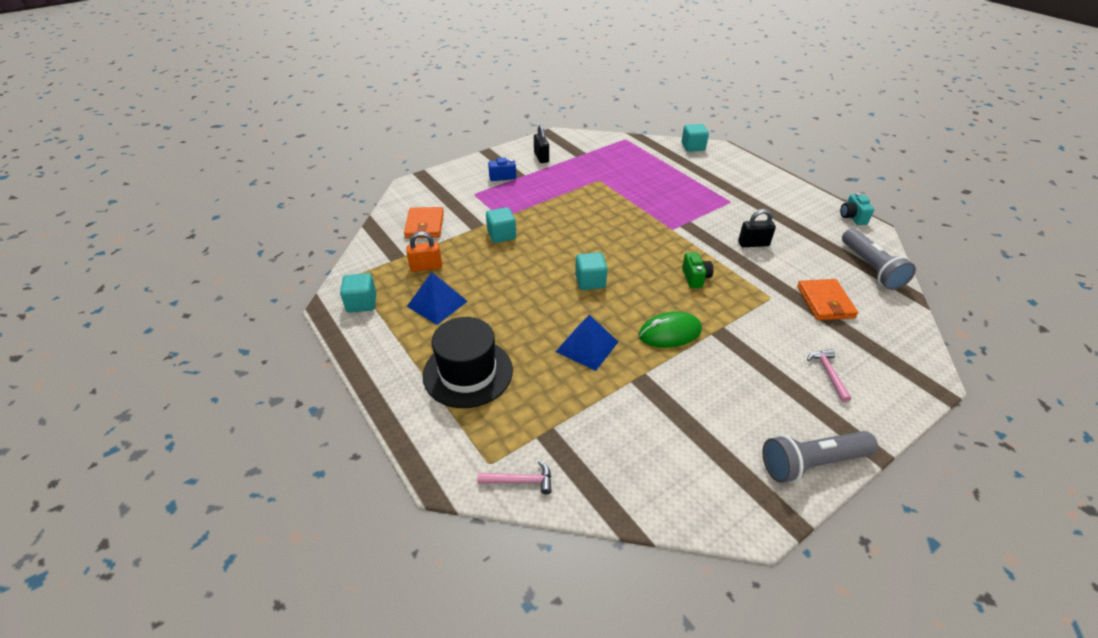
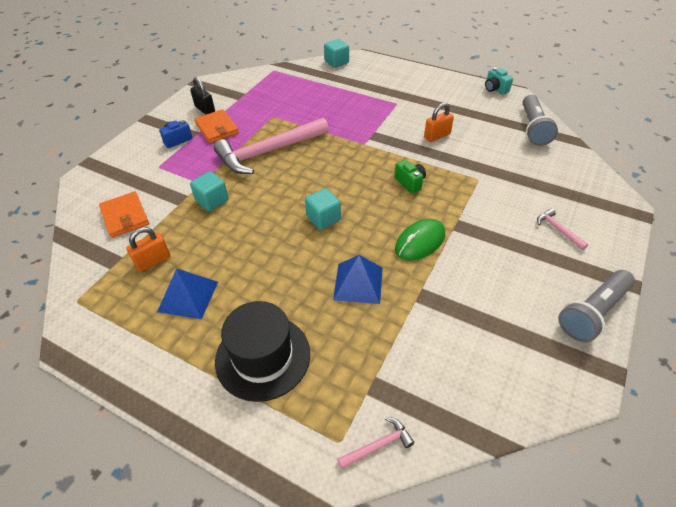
camera: 25 degrees left, 5 degrees up
(362, 303) = (104, 327): turquoise cube -> none
(575, 209) = (268, 152): none -> pink hammer
(753, 244) = (437, 136): black padlock -> orange padlock
(825, 302) = (519, 169): orange wallet -> orange wallet (217, 128)
(870, 268) = (533, 128): grey flashlight -> grey flashlight turned 45 degrees clockwise

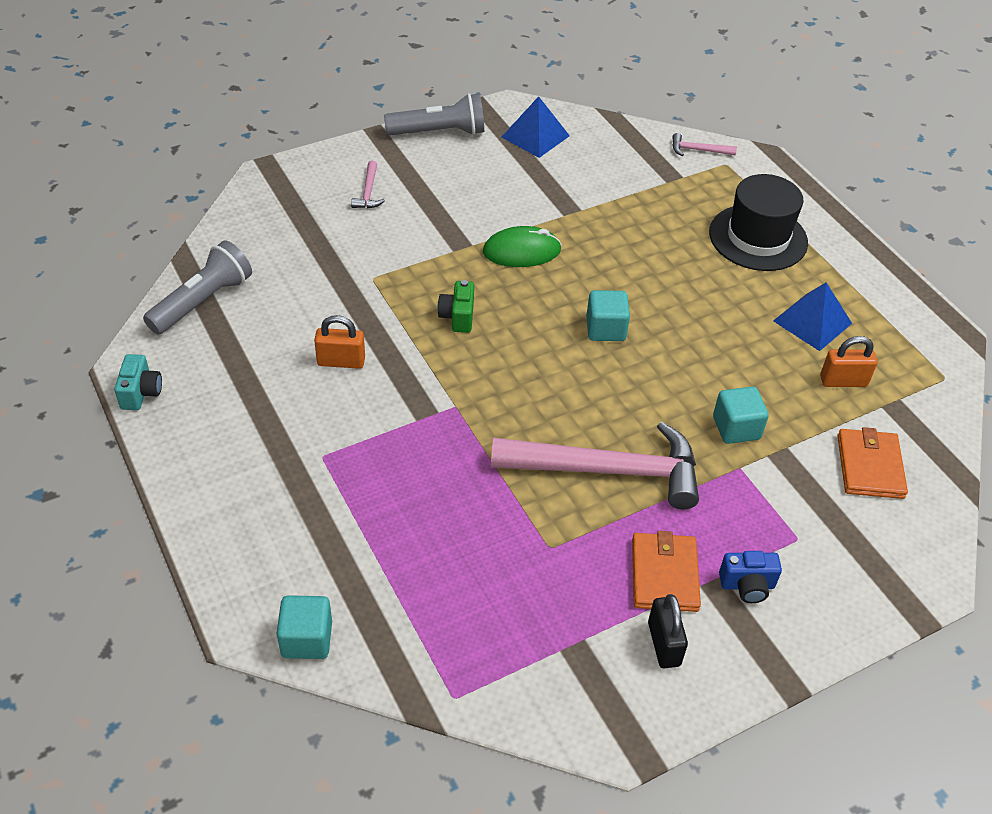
camera: 150 degrees left, 0 degrees up
(358, 283) = (623, 248): blue pyramid -> blue pyramid (535, 136)

